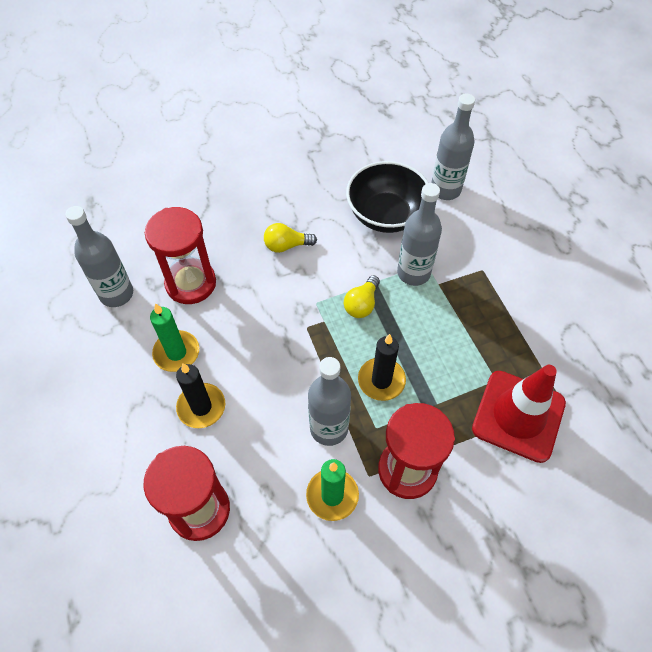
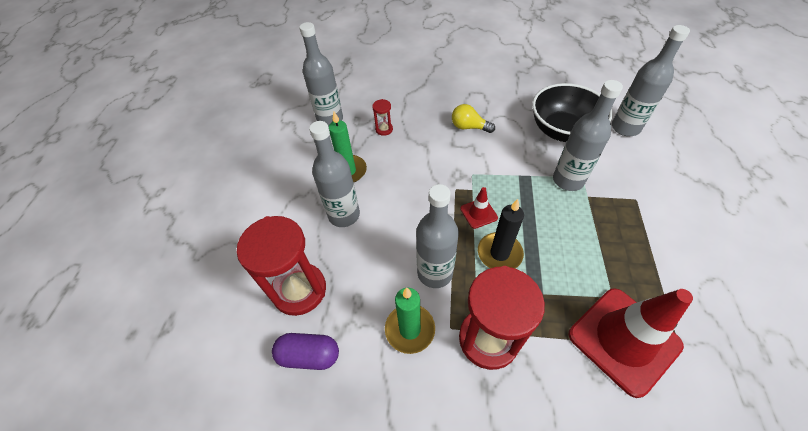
camera: 30 degrees right, 5 degrees down
(191, 283) = (384, 129): red hourglass -> red hourglass, size x0.43
(201, 407) = (344, 215): black candle -> grey bottle
(248, 568) = (309, 355): none -> purple capsule
(342, 345) = (478, 213): none -> red traffic cone
(362, 304) = (510, 188): yellow light bulb -> none

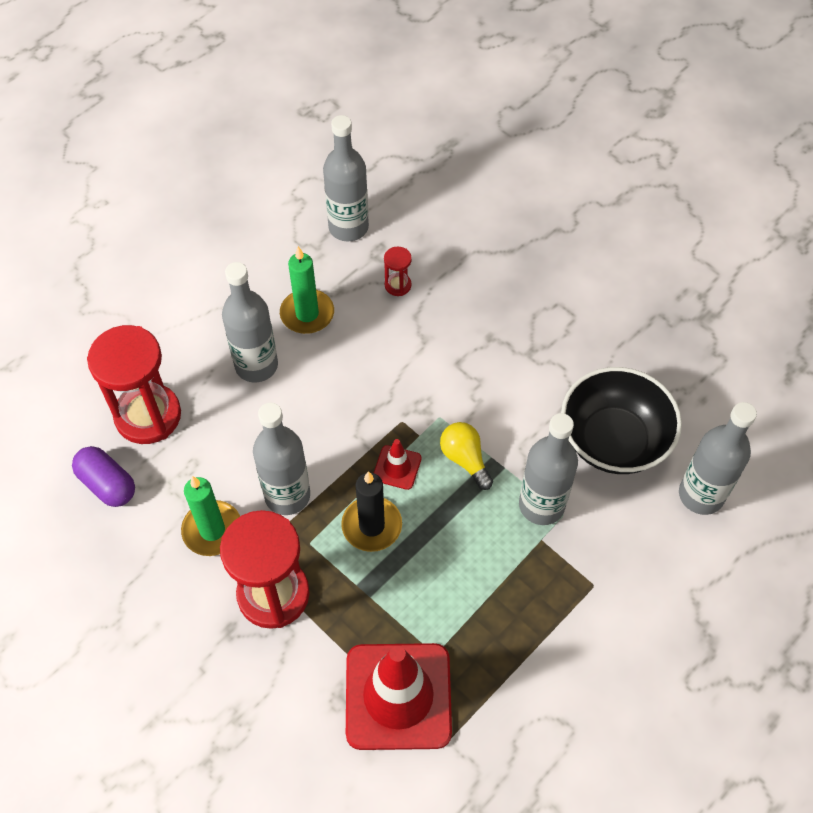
camera: 35 degrees right, 5 degrees up
(469, 127) = (502, 353): yellow light bulb -> yellow light bulb (465, 459)

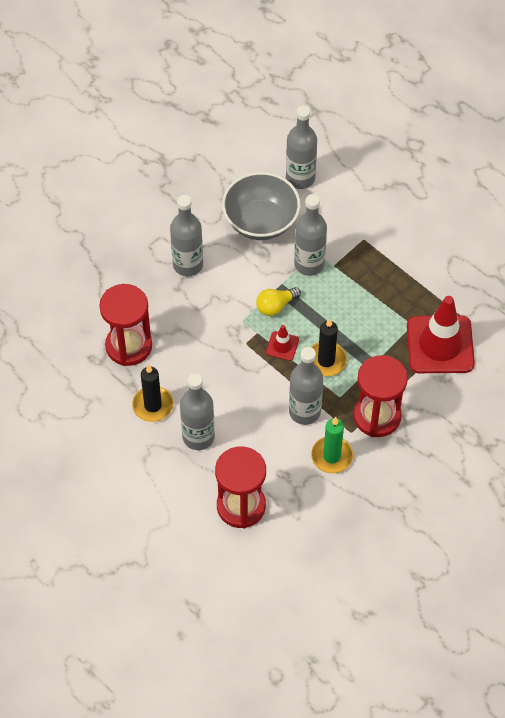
camera: 90 degrees left, 0 degrees up
(107, 484) = (297, 527): purple capsule -> none
(307, 314) = (153, 405): green candle -> black candle
(348, 227) = (71, 380): grey bottle -> grey bottle (188, 265)
(398, 285) = (129, 346): red hourglass -> red hourglass, size x2.31
(613, 440) = (261, 221): black bowl -> grey bowl

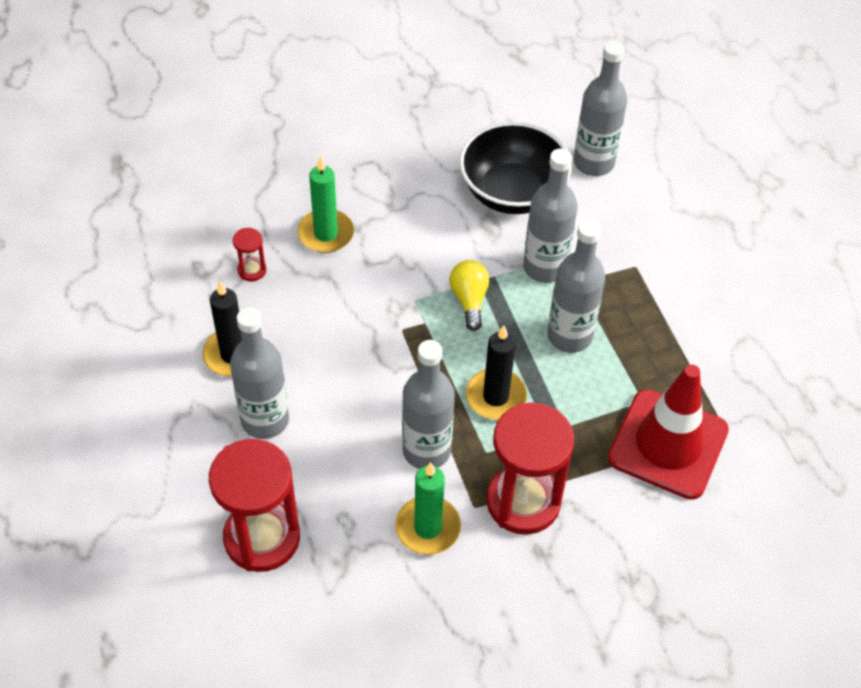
camera: 25 degrees right, 5 degrees down
(129, 346) = (252, 270): red hourglass -> red hourglass, size x0.43
(160, 301) = (326, 234): none -> green candle
(188, 265) = (388, 206): grey bottle -> grey bottle (569, 336)
(261, 221) = (512, 192): grey bowl -> black bowl
(275, 306) = (469, 300): yellow light bulb -> yellow light bulb turned 90 degrees clockwise
(282, 346) = (448, 353): red traffic cone -> none

